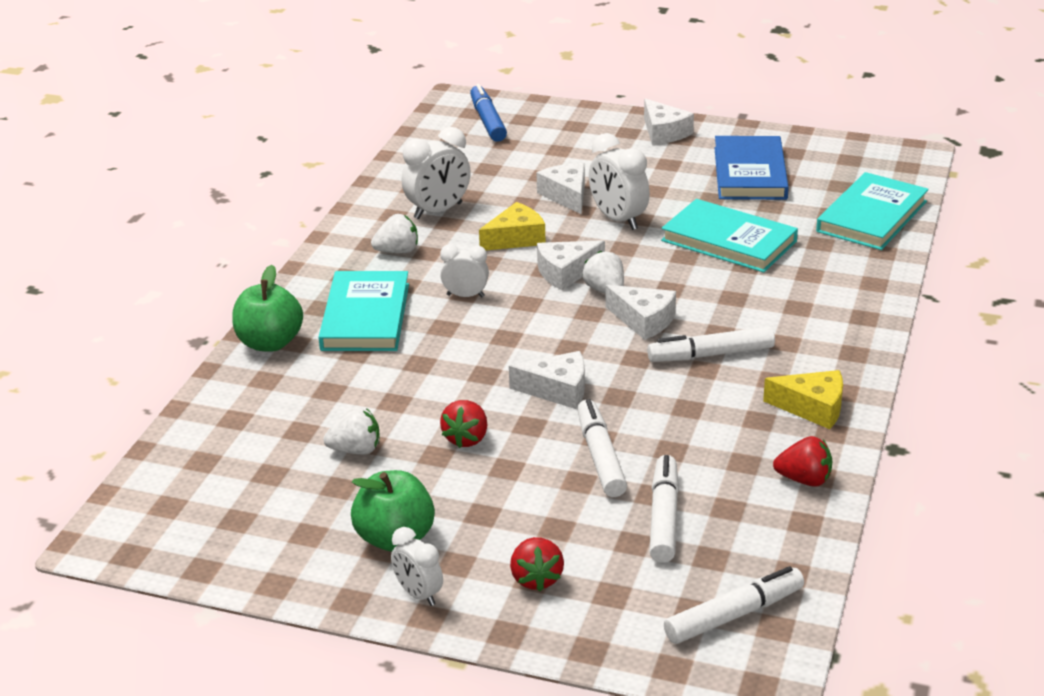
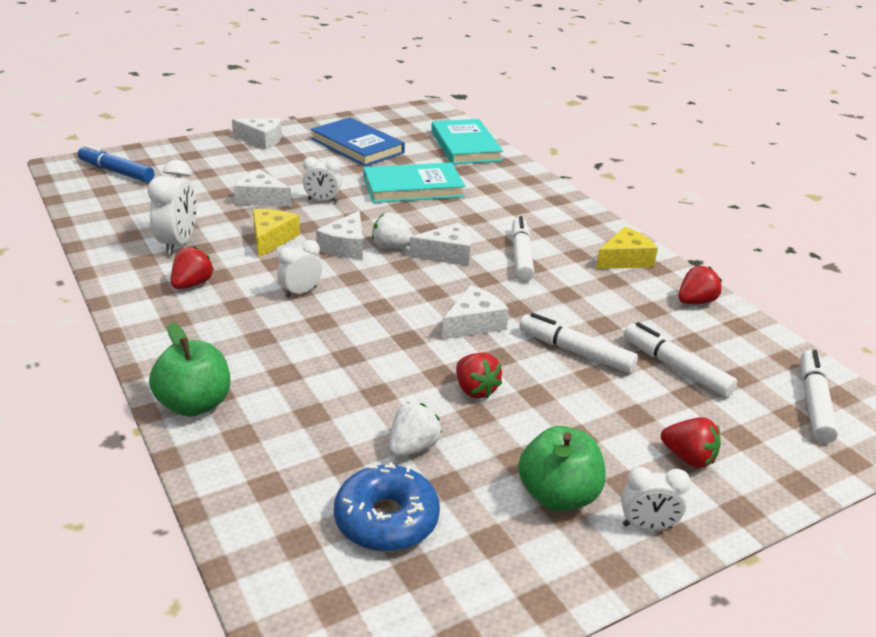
camera: 50 degrees left, 0 degrees up
(267, 481) = (386, 519): none -> blue donut
(365, 317) = (246, 343): turquoise book -> none
(397, 251) = (192, 284): white strawberry -> red strawberry
(618, 220) = (322, 201): white clock -> white clock, size x0.62
(711, 354) = (521, 256): white marker -> white marker turned 150 degrees clockwise

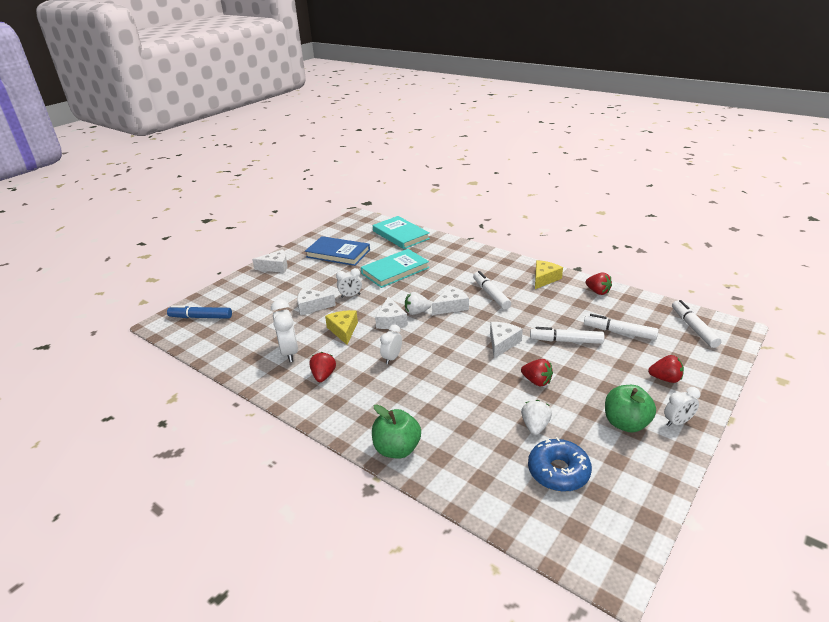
camera: 20 degrees left, 0 degrees up
(695, 302) = (597, 292): red strawberry -> red strawberry turned 105 degrees clockwise

